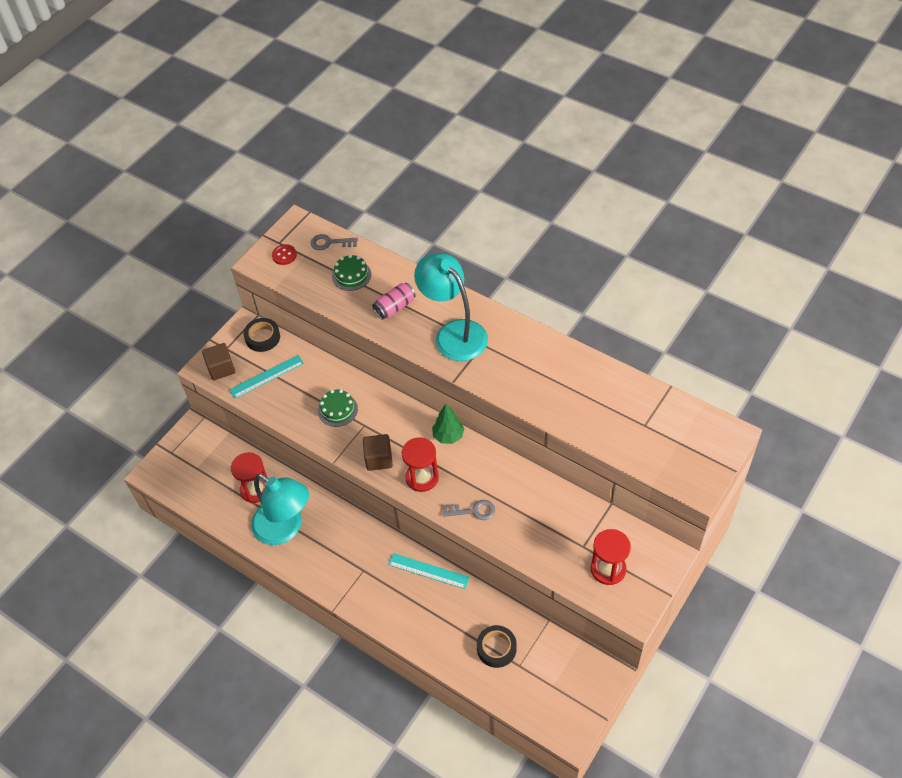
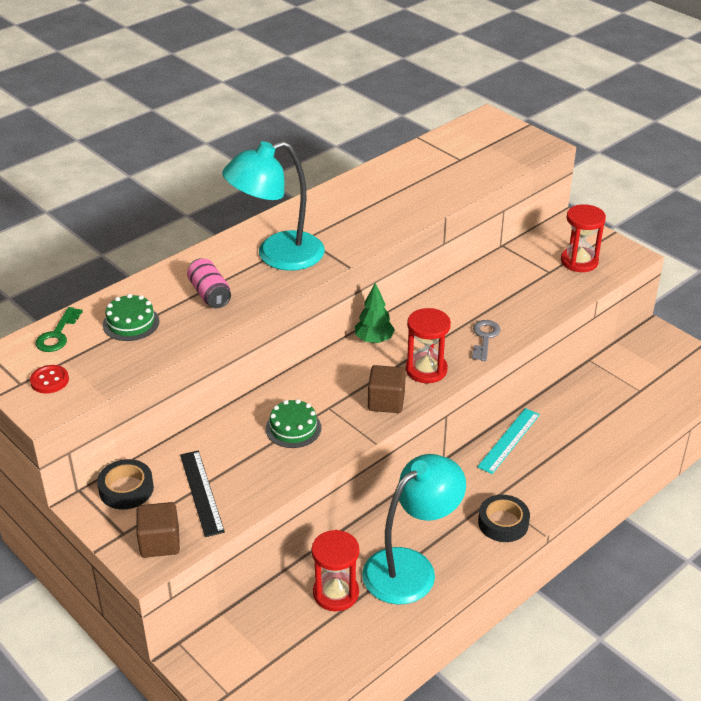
camera: 80 degrees left, 15 degrees down
(267, 376) = (201, 492): turquoise ruler -> black ruler
(330, 243) = (57, 335): grey key -> green key
(496, 648) = (617, 403): black tape -> black tape (503, 523)

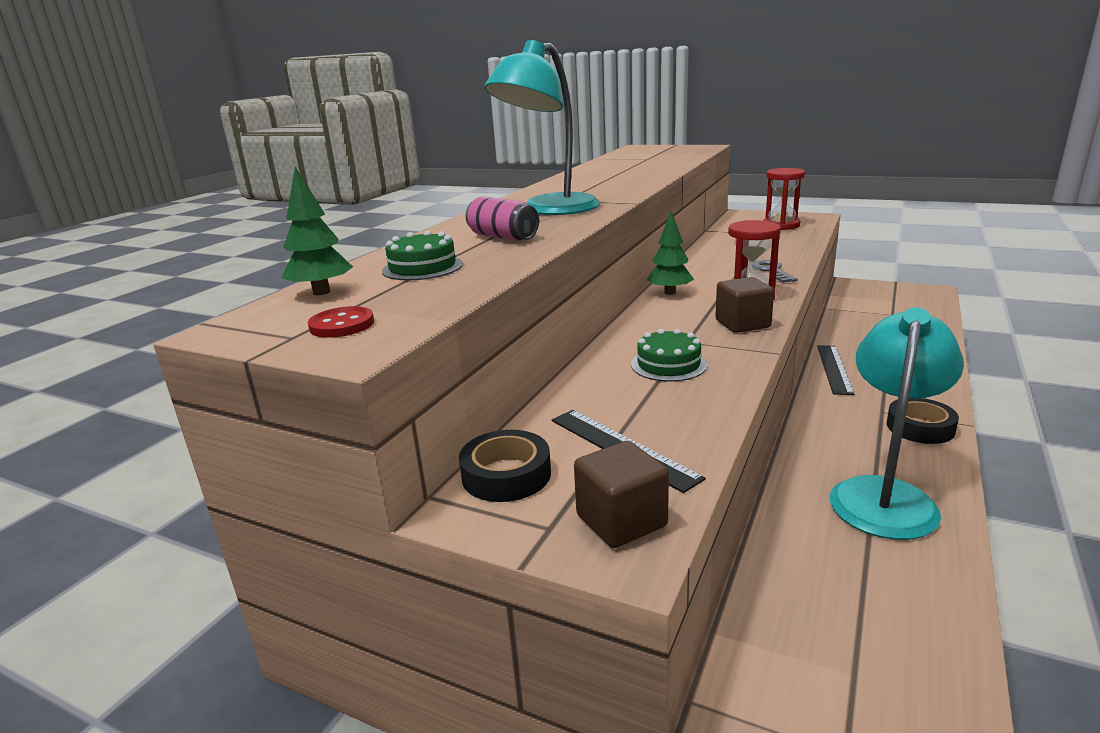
camera: 20 degrees left, 15 degrees down
(57, 335) = (321, 292): green key -> green tree
(336, 593) = (835, 551): red hourglass -> none
(509, 440) = (834, 369): turquoise ruler -> black ruler

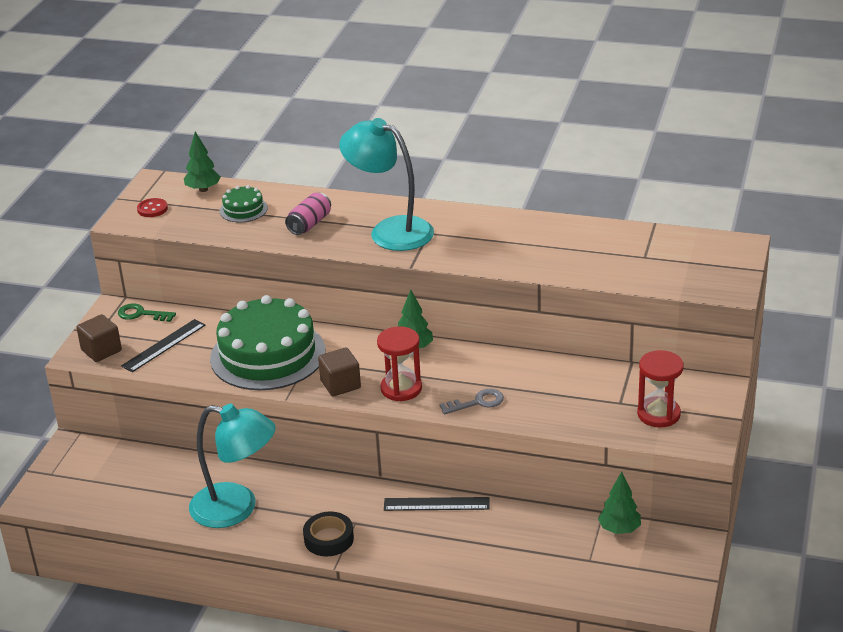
camera: 80 degrees right, 10 degrees up
(506, 475) = (141, 314): black tape -> green key
(668, 364) = (268, 355): green cake -> green cake, size x2.28
(847, 304) = (619, 529): none -> green tree

